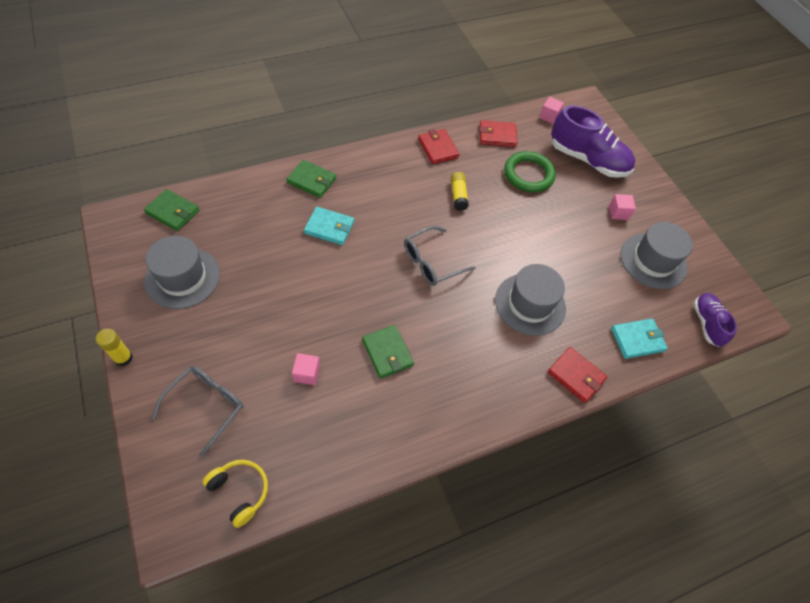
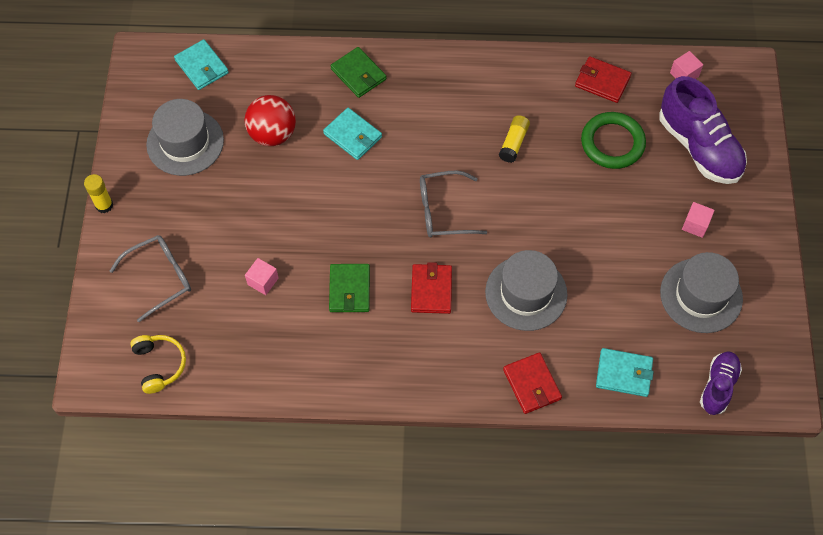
camera: 30 degrees right, 5 degrees up
(173, 212) = (202, 66): green wallet -> turquoise wallet
(260, 247) = (272, 134): none -> red ball
(438, 148) = (520, 77): red wallet -> red wallet (431, 290)

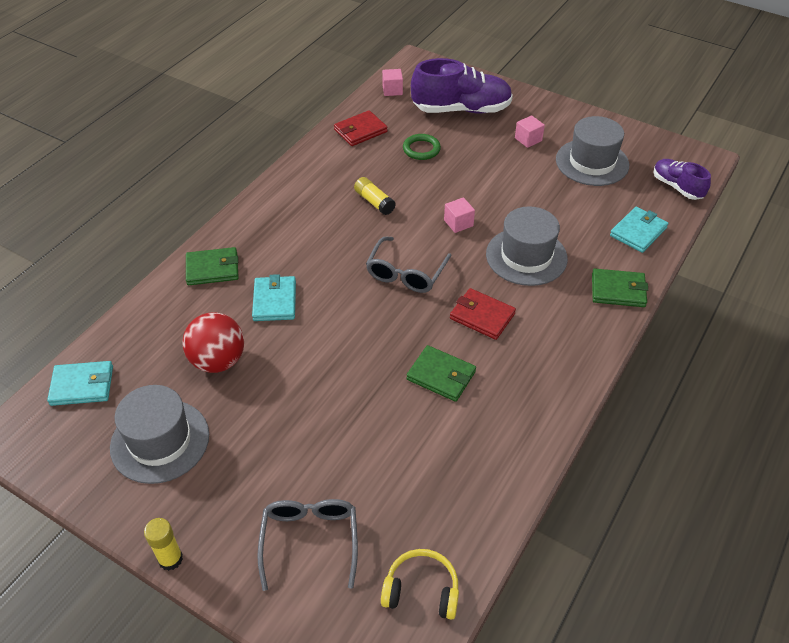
camera: 60 degrees left, 15 degrees down
(263, 281) = (382, 443): pink cube -> pink cube (458, 223)
(353, 135) = (274, 301): turquoise wallet -> turquoise wallet turned 75 degrees counterclockwise
(532, 384) = (618, 290): red wallet -> green wallet
(612, 143) = (421, 149): green ring -> green ring, size x0.63

